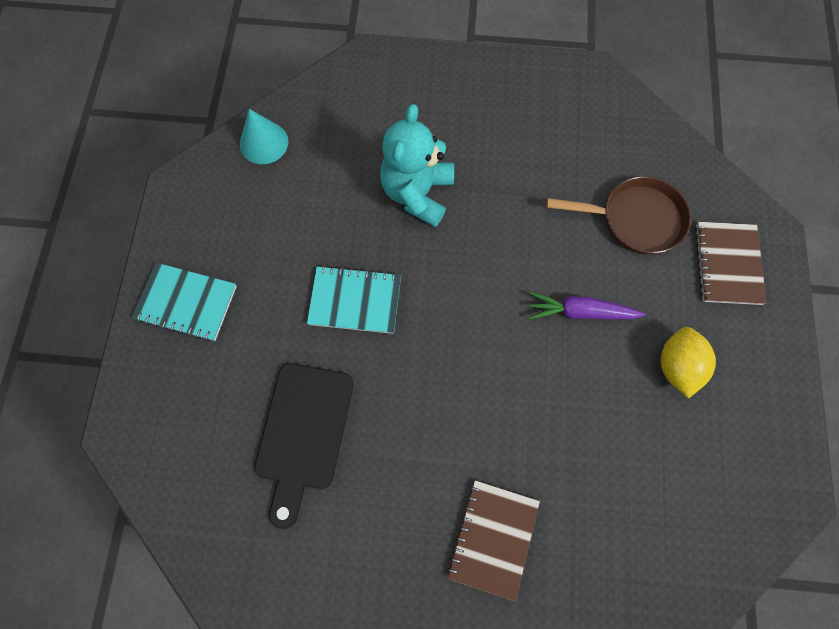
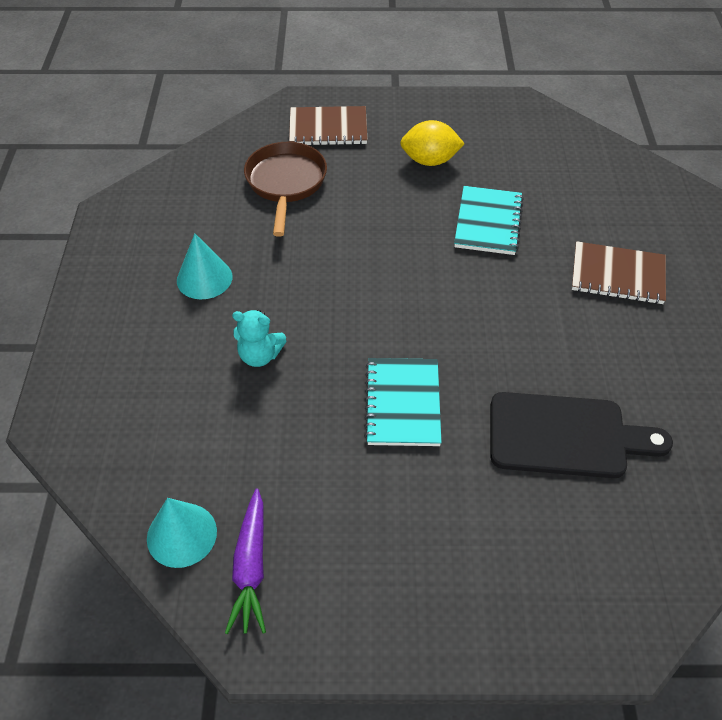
camera: 95 degrees left, 20 degrees down
(186, 302) = (432, 593): turquoise notebook -> turquoise notebook (488, 222)
(417, 193) = (260, 355): turquoise teddy bear -> turquoise teddy bear, size x0.56
(508, 151) = (204, 278): none -> turquoise cone
(580, 312) = (388, 220): purple carrot -> purple carrot (251, 567)

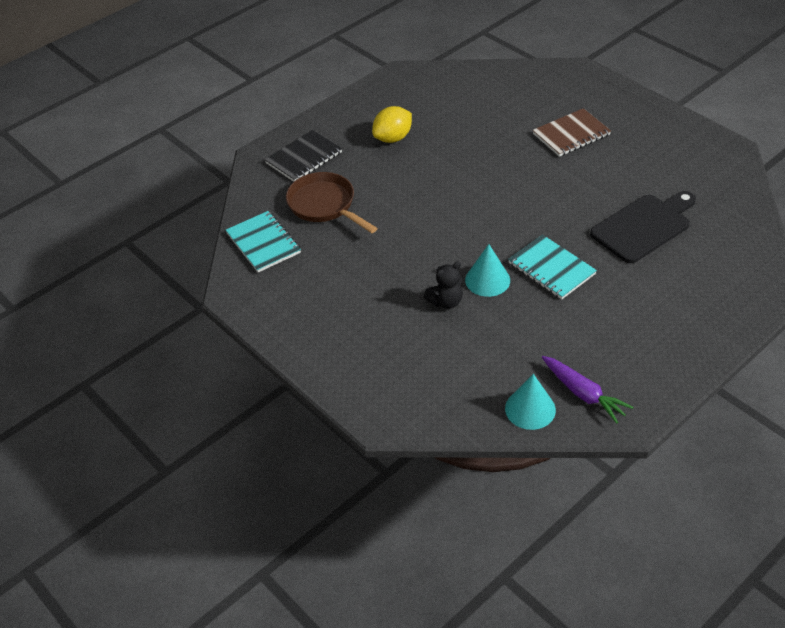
camera: 40 degrees left, 5 degrees down
(204, 278) = (354, 288): turquoise cone -> turquoise cone (487, 280)
(260, 355) = (446, 302): turquoise teddy bear -> black teddy bear
(328, 128) = (304, 158): brown notebook -> black notebook
(488, 222) = (471, 151): turquoise notebook -> turquoise notebook (263, 243)

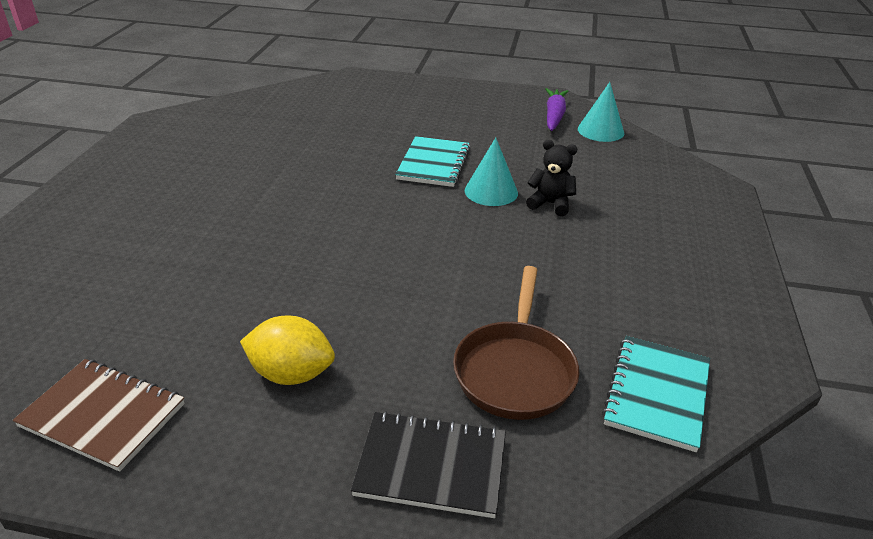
camera: 130 degrees left, 10 degrees down
(571, 134) = (179, 215): brown notebook -> brown notebook (103, 415)
(644, 226) = (321, 136): black cutting board -> none

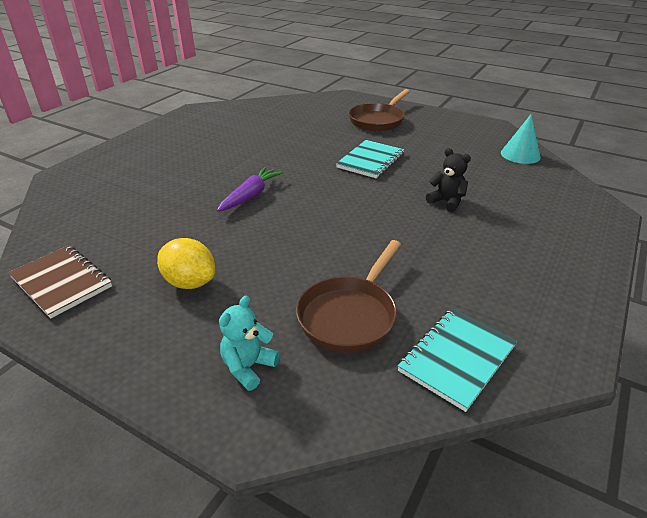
camera: 20 degrees right, 0 degrees up
(414, 107) = (378, 120): none -> brown pan
(431, 466) = (248, 367): black notebook -> turquoise teddy bear
(491, 191) = (404, 186): turquoise cone -> none
(554, 116) = (486, 139): purple carrot -> purple carrot (250, 196)

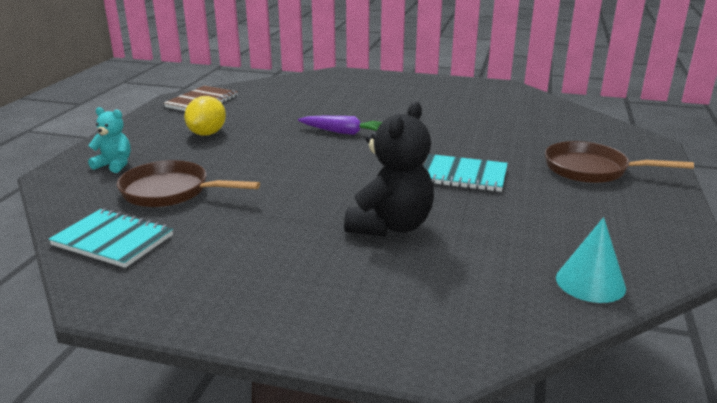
camera: 75 degrees right, 10 degrees down
(446, 202) = (390, 226): black teddy bear -> black teddy bear, size x1.80

